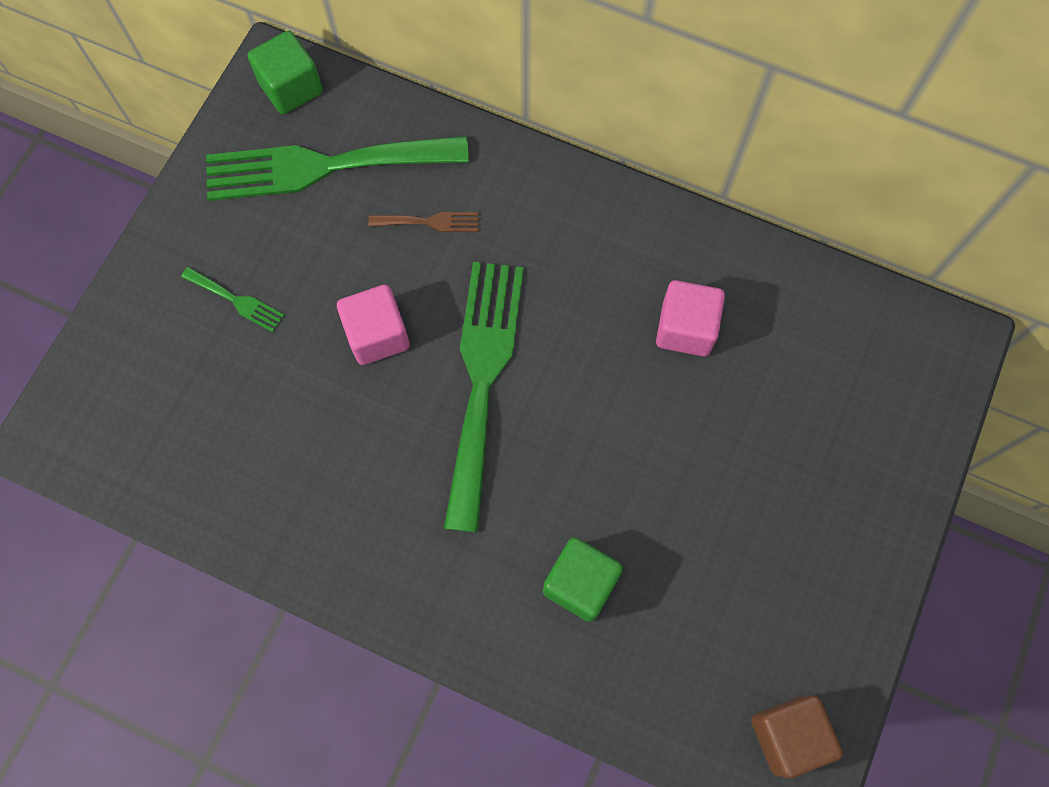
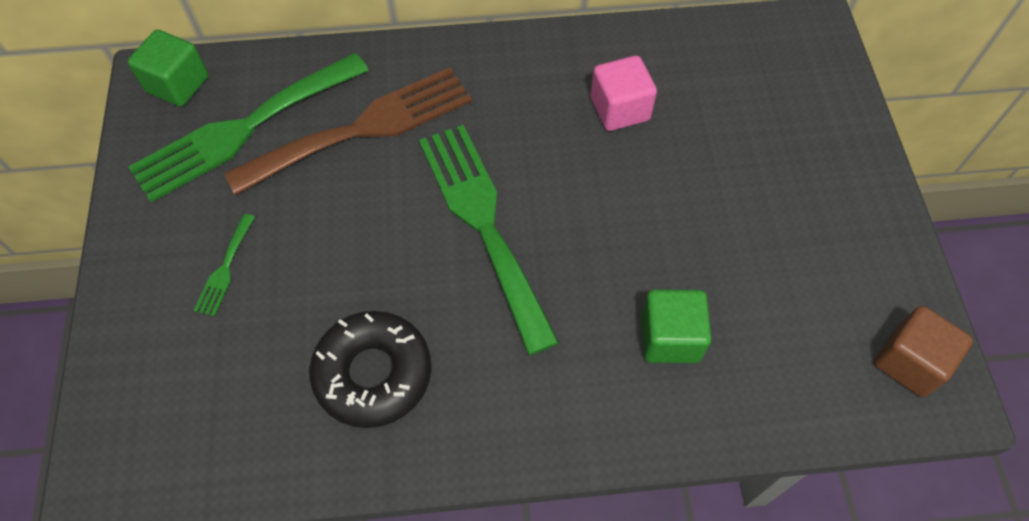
camera: 30 degrees left, 10 degrees down
(236, 301) = (225, 269): green fork -> green fork turned 105 degrees clockwise
(305, 469) = (373, 373): none -> black donut
(377, 335) = (371, 234): pink cube -> none
(430, 222) = (362, 129): brown fork -> brown fork, size x2.42

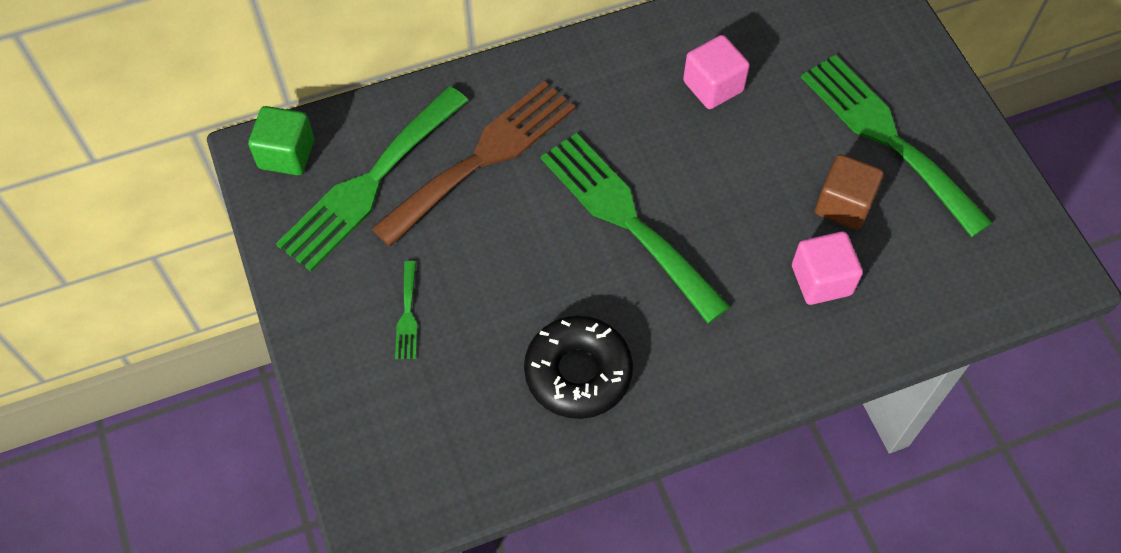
camera: 15 degrees left, 0 degrees up
(669, 338) = (821, 280): green cube -> pink cube
(789, 201) = (887, 137): none -> green fork
(909, 362) = (1023, 252): brown cube -> brown cube (843, 205)

